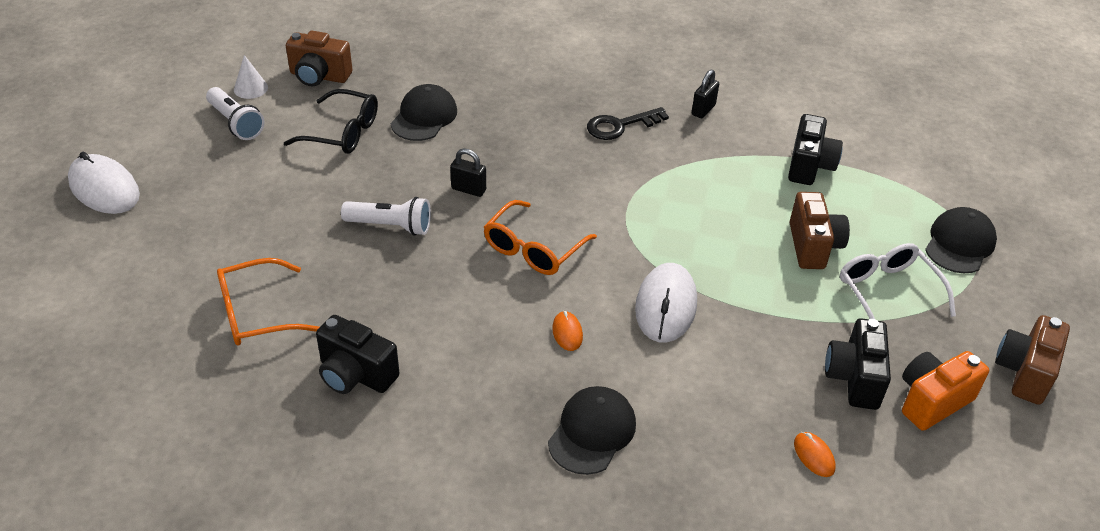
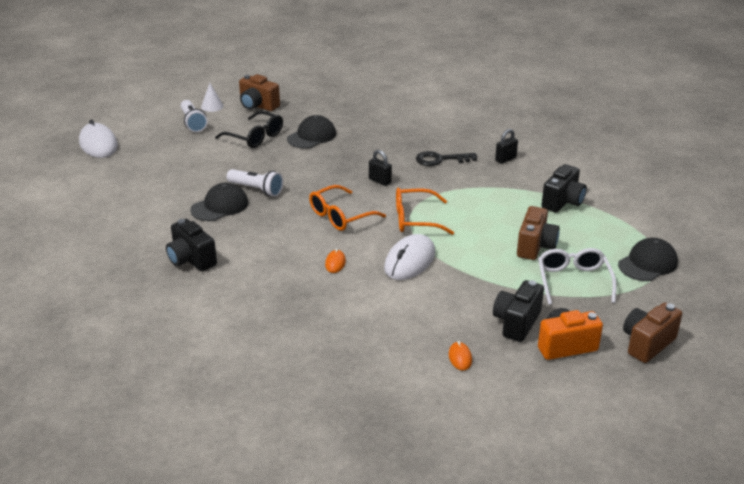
camera: 20 degrees right, 10 degrees down
(256, 313) = (150, 219): orange glasses -> orange glasses (415, 219)
(468, 189) = (317, 178): black padlock -> black padlock (380, 181)
(592, 432) = (319, 316): black cap -> black cap (220, 206)

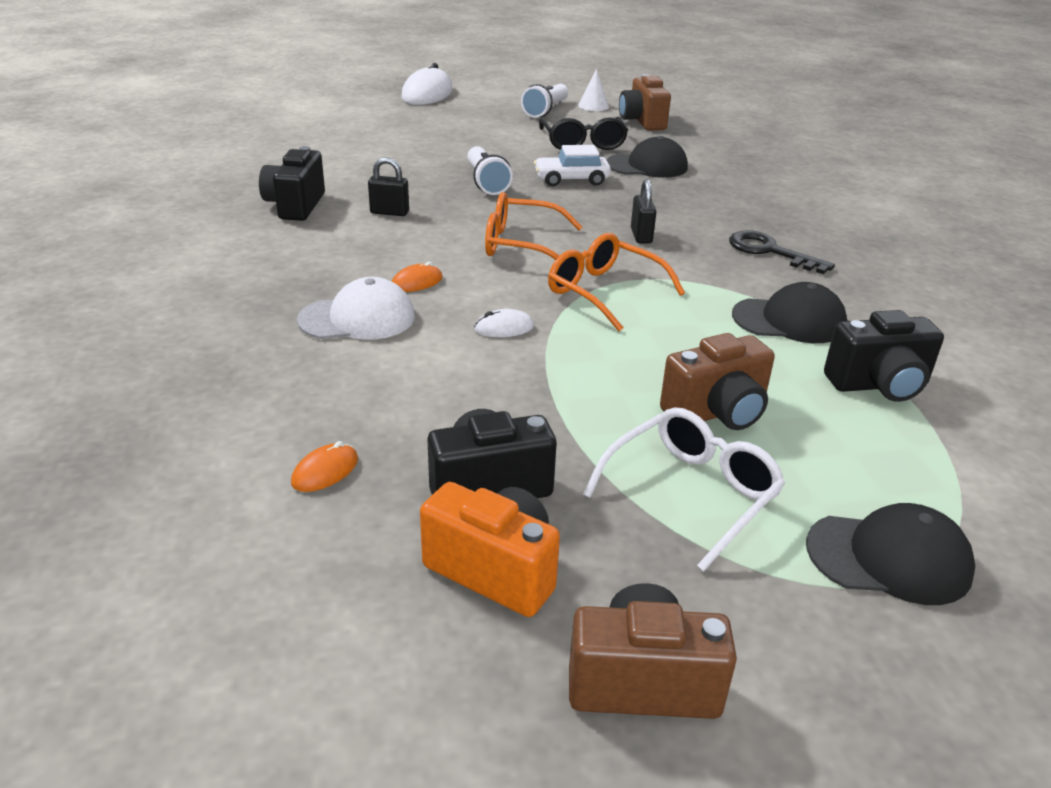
camera: 45 degrees right, 0 degrees up
(220, 206) = (420, 179): black cap -> black cap (789, 320)
(293, 165) = (571, 180): none -> white car
(347, 295) = (357, 318): none -> white cap
(410, 261) = (504, 328): white mouse -> white mouse, size x0.47
(505, 159) = (875, 293): black padlock -> black padlock (389, 212)

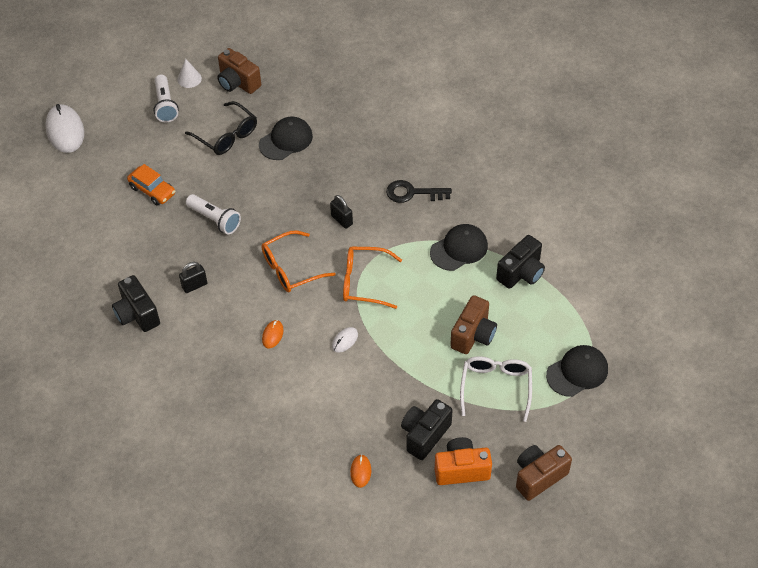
camera: 35 degrees left, 20 degrees up
(357, 318) = (275, 380): white cap -> none
(451, 145) = (152, 190): none -> orange car
(571, 180) = (258, 185): white car -> none

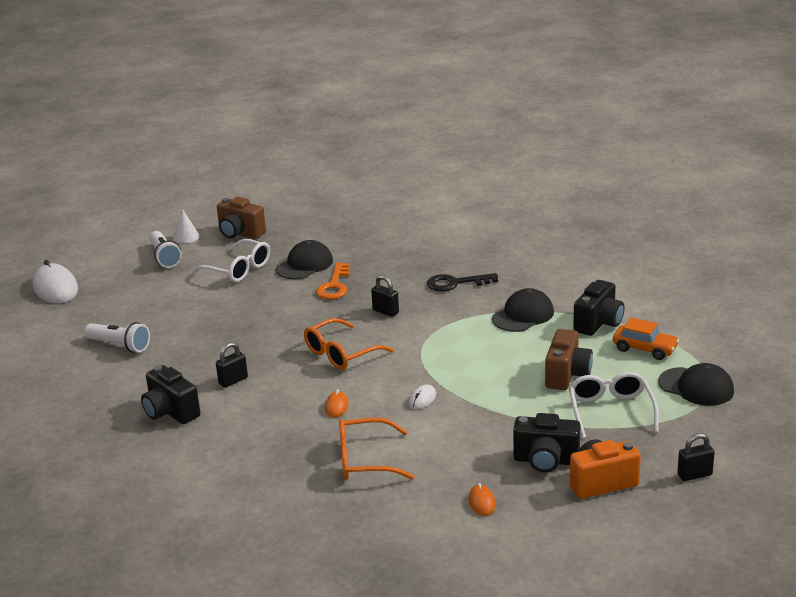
camera: 10 degrees left, 25 degrees down
(152, 190) = (165, 317): orange car -> orange car (645, 349)
(215, 219) = (242, 329): white flashlight -> white flashlight (119, 346)
(227, 135) = (238, 269): black glasses -> white glasses
(305, 175) = (334, 286): none -> orange key
(364, 282) = (427, 352): orange glasses -> orange glasses (365, 460)
(425, 435) = (546, 460): black camera -> black camera turned 105 degrees counterclockwise
(539, 476) = (694, 475): brown camera -> black padlock
(577, 372) = (696, 387): black cap -> black cap turned 75 degrees clockwise

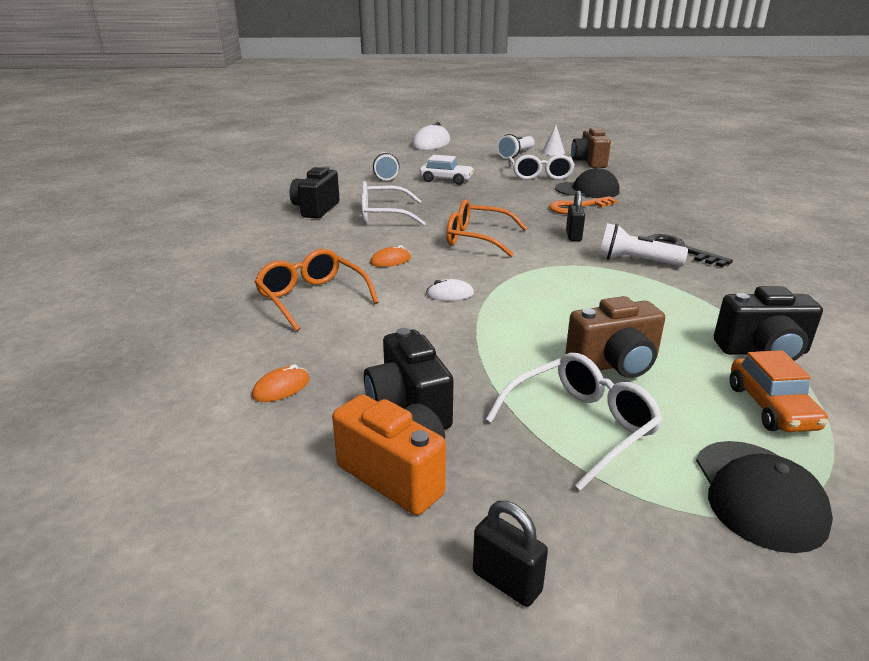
camera: 55 degrees right, 0 degrees up
(185, 319) = (446, 180): none -> white car
(233, 381) = (383, 215): black padlock -> white glasses
(454, 307) = (635, 261): none -> white flashlight
(523, 315) = (688, 299): black cap -> none

